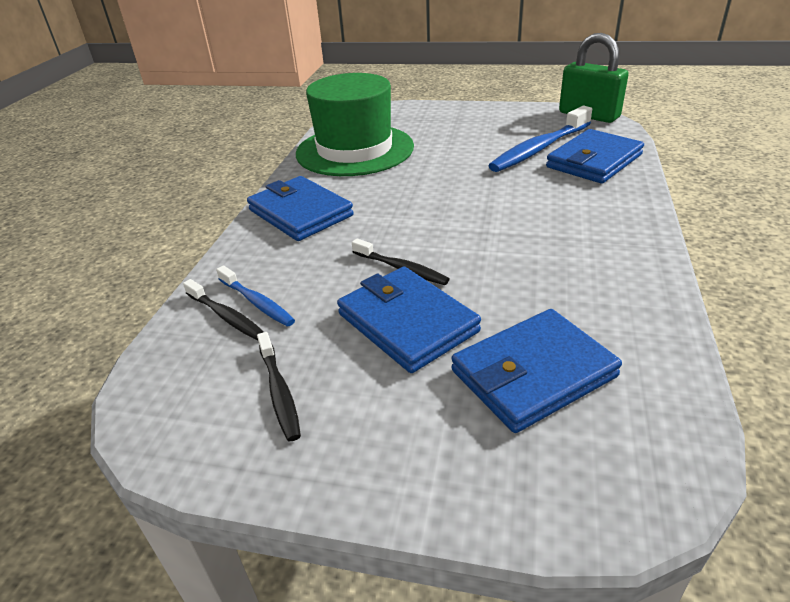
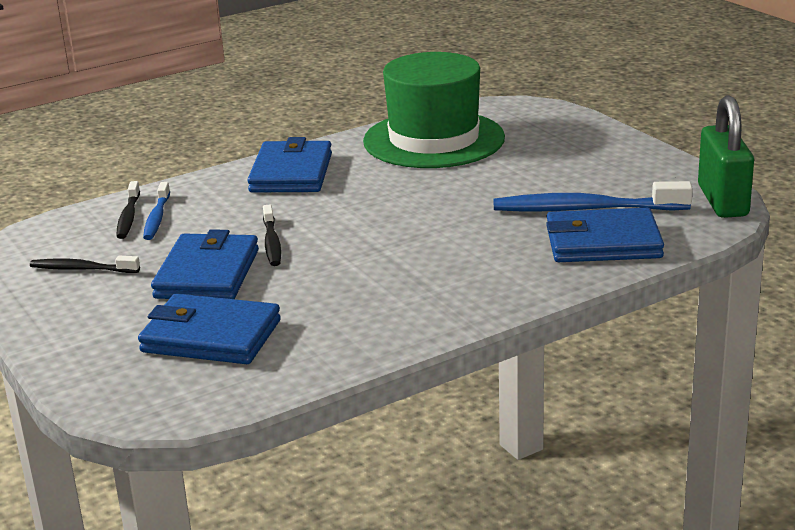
camera: 45 degrees right, 10 degrees down
(279, 392) = (82, 269): black toothbrush -> black toothbrush turned 75 degrees clockwise

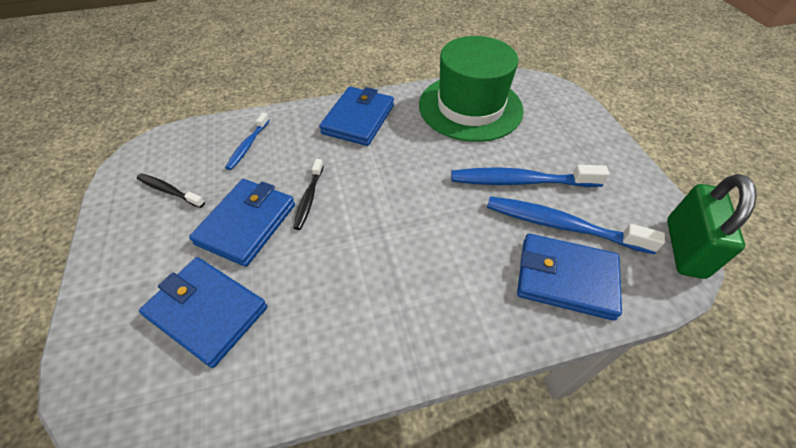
camera: 15 degrees right, 25 degrees up
(128, 217) = (231, 139): black toothbrush -> none
(524, 187) = (520, 181): none -> blue toothbrush

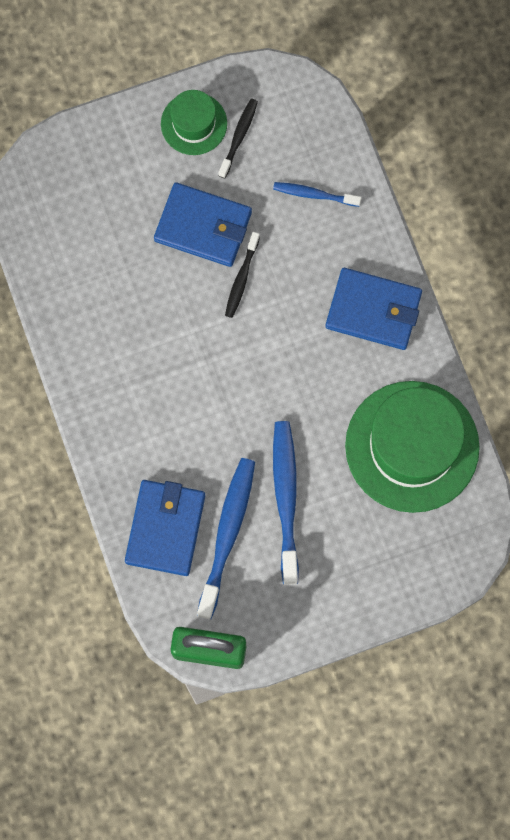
camera: 85 degrees right, 25 degrees up
(136, 224) = (194, 123): none -> green hat
(207, 312) = (109, 222): blue wallet -> none
(309, 198) = (241, 279): black toothbrush -> black toothbrush turned 75 degrees counterclockwise

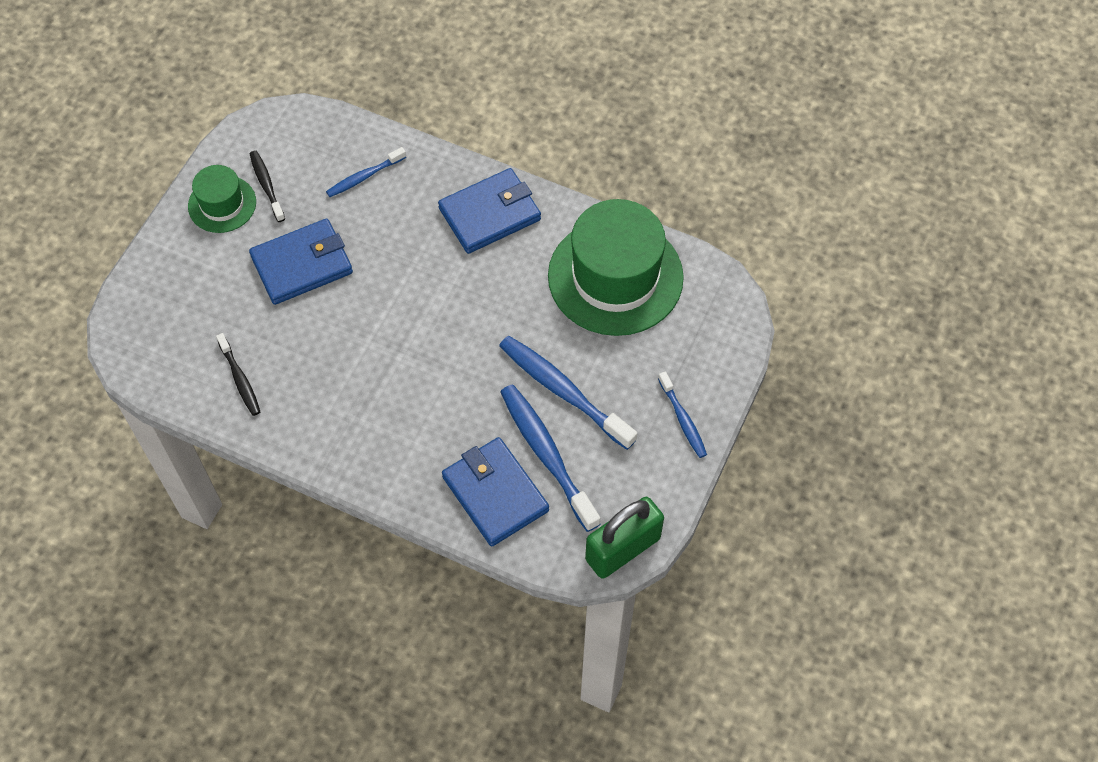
camera: 45 degrees left, 15 degrees down
(241, 279) = (369, 274): black toothbrush -> black toothbrush (240, 379)
(346, 599) = (683, 419): none -> blue toothbrush

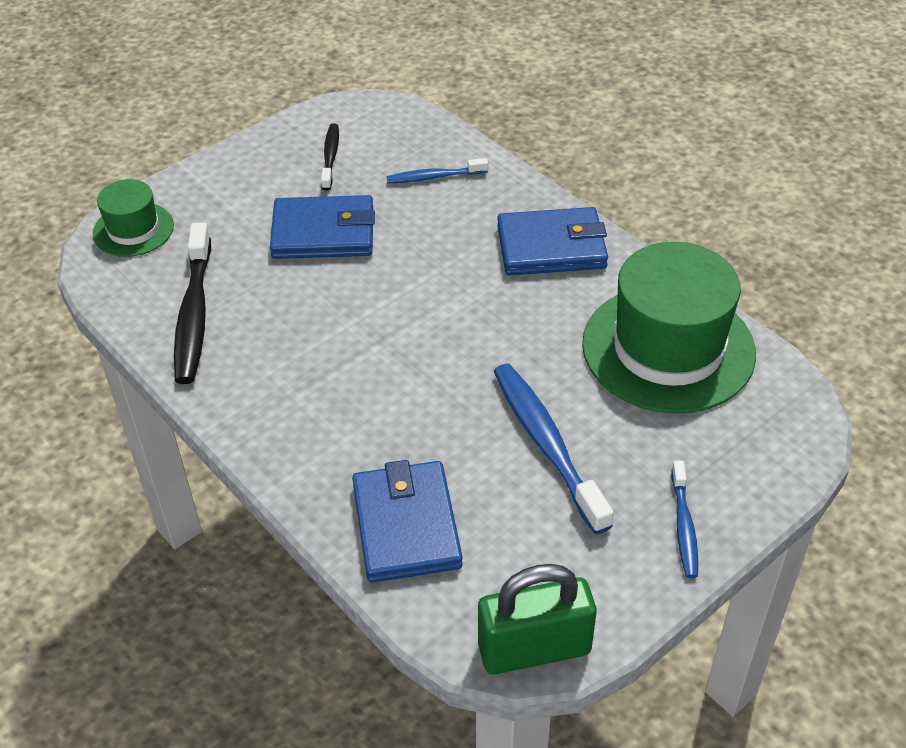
camera: 25 degrees right, 15 degrees down
(222, 204) = (276, 159): green hat -> green hat (133, 229)
(240, 379) = (194, 314): black toothbrush -> black toothbrush, size x1.80
(547, 455) = (492, 505): blue toothbrush -> none

